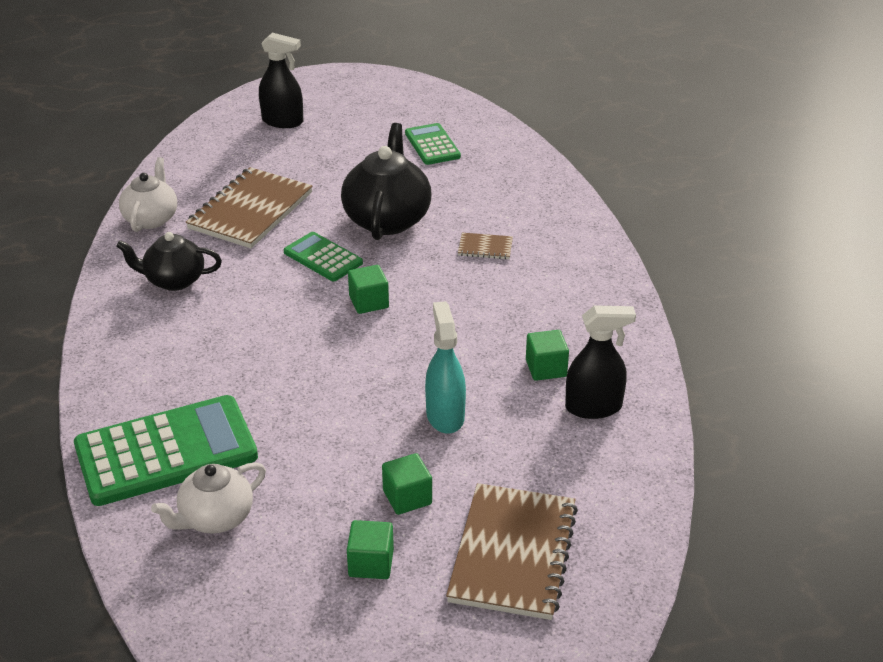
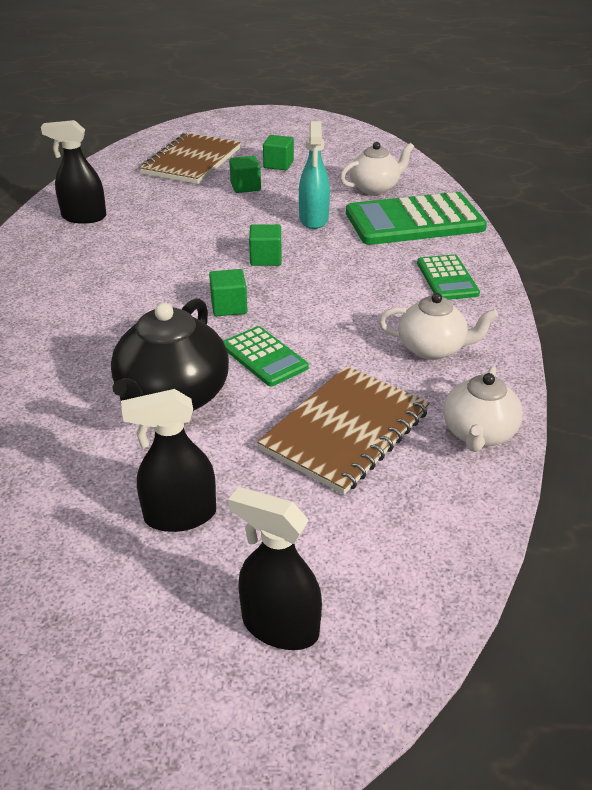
camera: 170 degrees left, 0 degrees up
(174, 280) = (432, 349): black teapot -> white teapot
(353, 156) = (180, 515): none -> black spray bottle
(432, 145) = (46, 525): green calculator -> green calculator (447, 278)
(445, 415) = (199, 222): turquoise spray bottle -> turquoise spray bottle (313, 219)
(485, 248) = (79, 349): brown notebook -> none
(546, 368) = (100, 242): green cube -> green cube (265, 258)

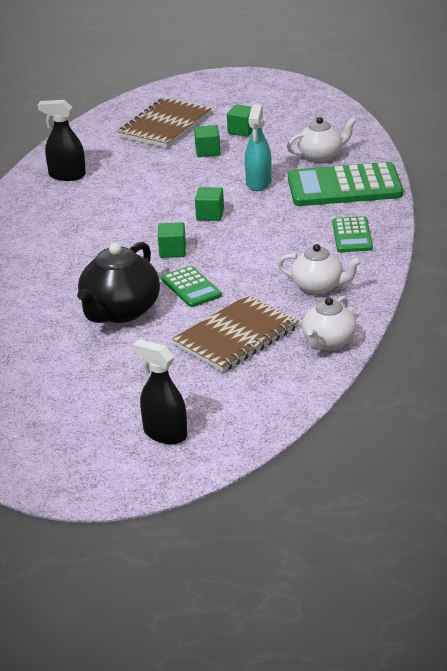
camera: 10 degrees right, 5 degrees down
(180, 515) = (114, 378): black spray bottle -> none

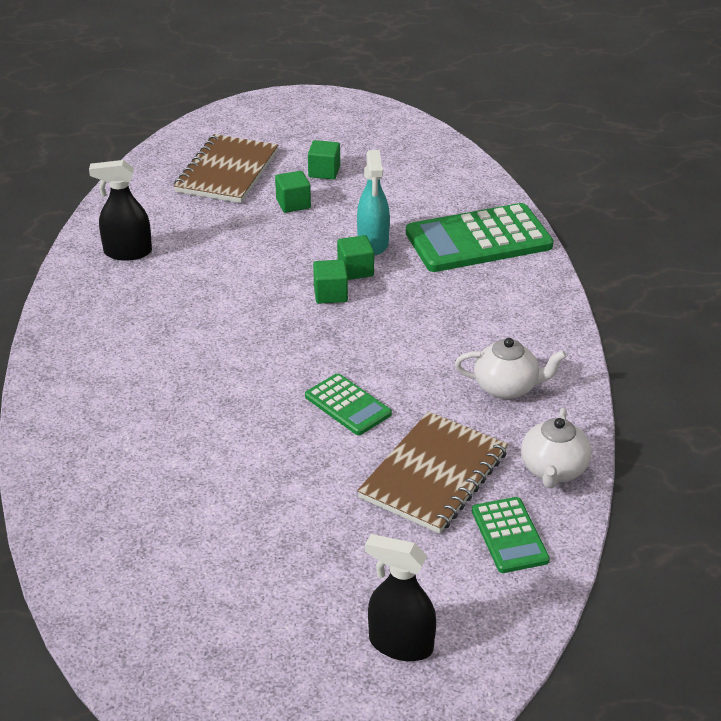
camera: 15 degrees left, 5 degrees up
(120, 312) = (269, 453): black teapot -> none
(172, 251) = (303, 352): green cube -> green cube (355, 270)
(321, 156) = (433, 199): white teapot -> none
(352, 235) = (516, 308): green calculator -> green calculator (509, 535)

